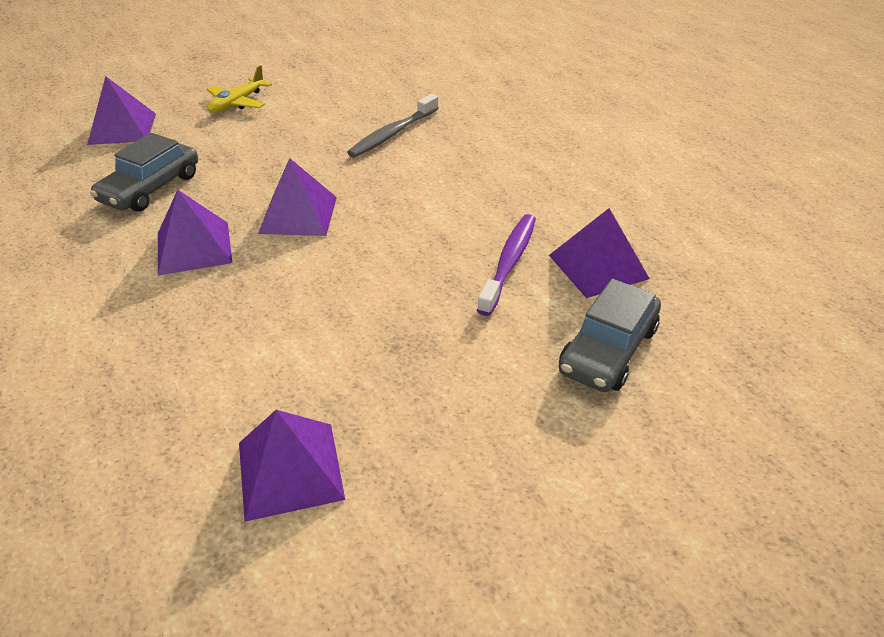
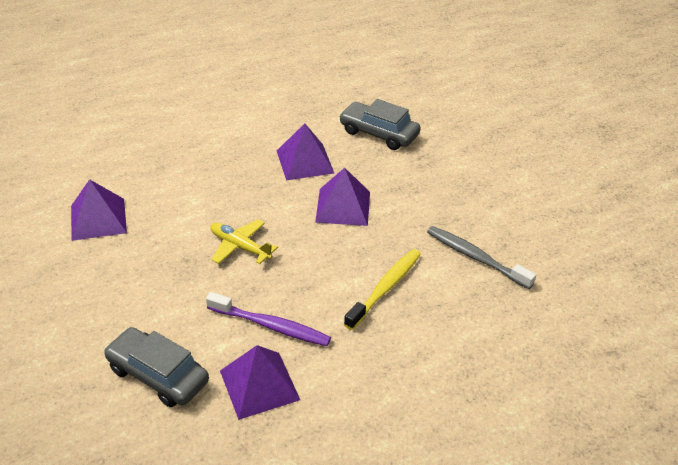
camera: 90 degrees right, 0 degrees up
(122, 128) = (463, 108): purple pyramid -> none
(237, 103) = (517, 160): yellow plane -> yellow plane (240, 247)
(441, 186) = (385, 288): none -> yellow toothbrush

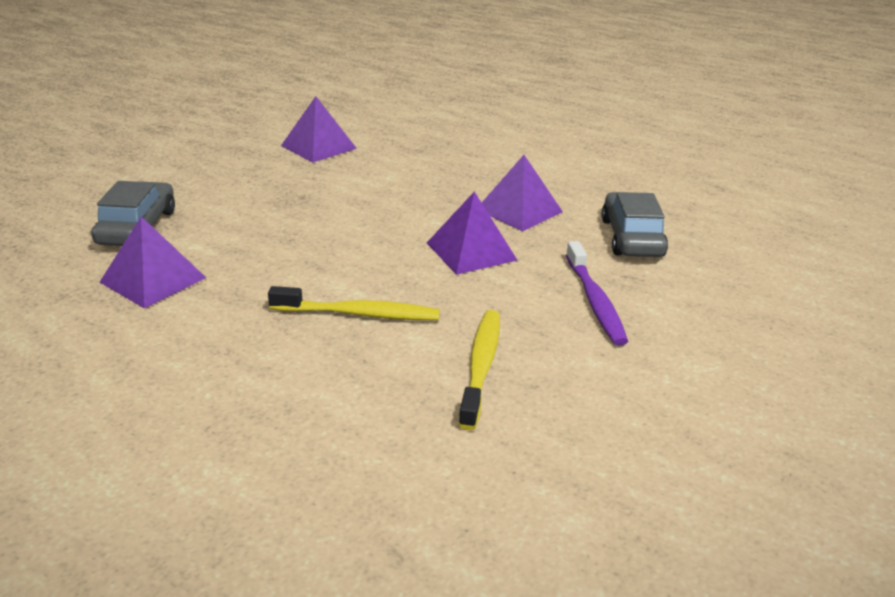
camera: 60 degrees right, 10 degrees down
(240, 247) = (345, 215): yellow plane -> none
(271, 326) = (242, 262): purple toothbrush -> purple toothbrush (595, 301)
(476, 257) = (481, 366): grey toothbrush -> yellow toothbrush

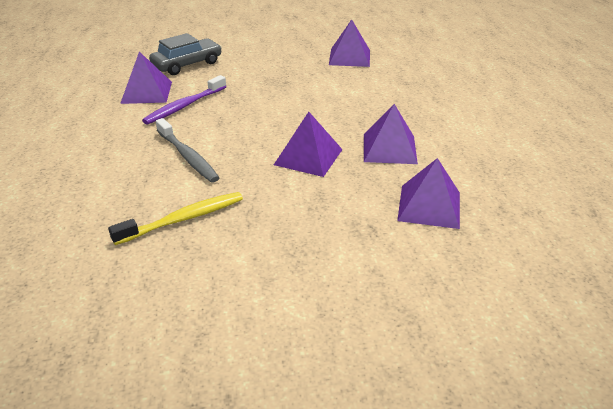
camera: 50 degrees right, 5 degrees up
(359, 314) = (188, 157): yellow toothbrush -> grey toothbrush
(595, 301) = (315, 227): purple toothbrush -> purple toothbrush (184, 106)
(631, 238) = (429, 206): grey car -> purple pyramid

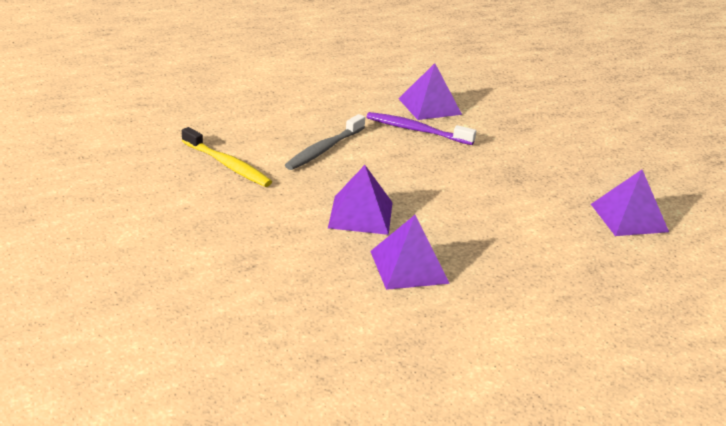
camera: 70 degrees right, 5 degrees down
(187, 64) = (508, 115): grey car -> none
(429, 206) = (303, 301): purple pyramid -> none

